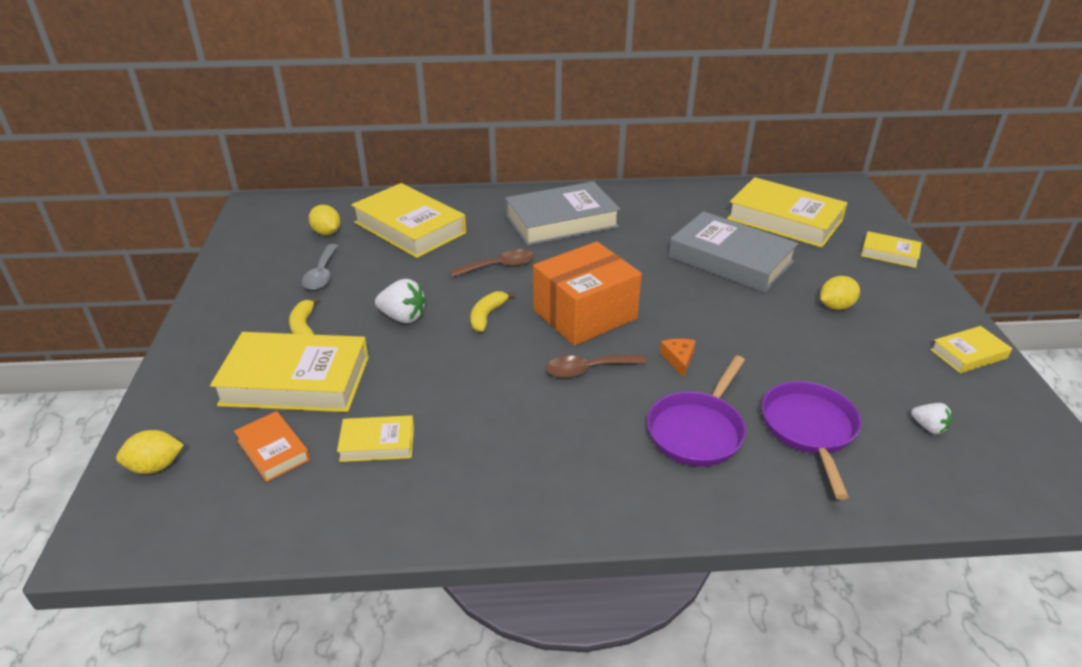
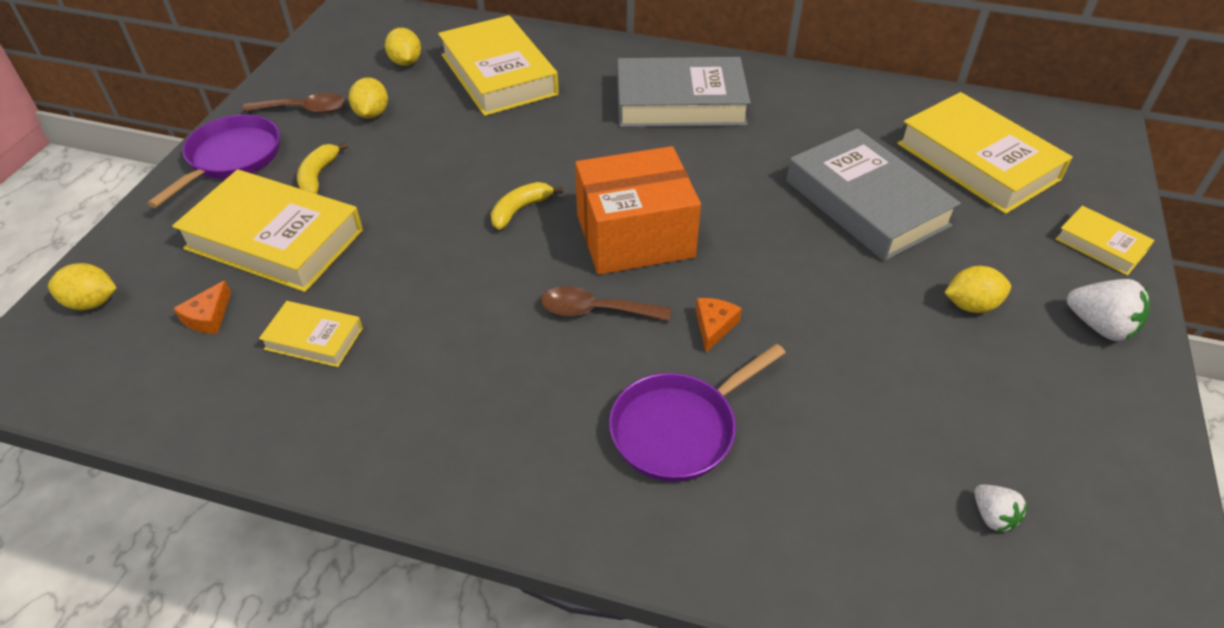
camera: 20 degrees right, 10 degrees up
(273, 450) = (208, 316): orange book -> orange cheese
(321, 274) = (372, 114): grey spoon -> yellow lemon
(403, 317) = (427, 189): white strawberry -> white strawberry (1099, 326)
(499, 266) = (570, 148): brown spoon -> brown spoon (303, 110)
(809, 429) = (824, 470): purple pan -> purple pan (231, 158)
(968, 354) = (1123, 425): yellow book -> none

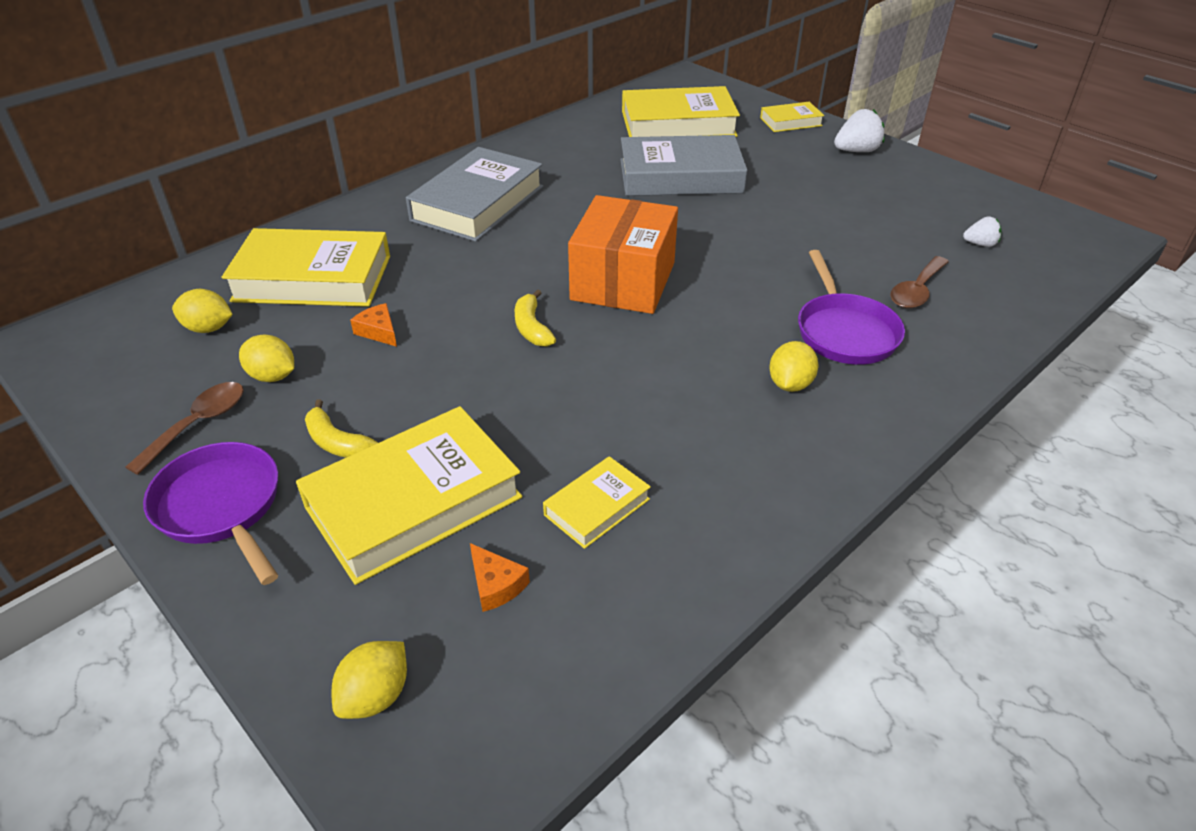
camera: 60 degrees left, 5 degrees down
(596, 310) = (694, 328): brown spoon -> brown spoon (916, 291)
(714, 326) = (754, 281): orange cheese -> orange cheese (379, 331)
(971, 305) = (808, 181): yellow lemon -> yellow lemon (790, 384)

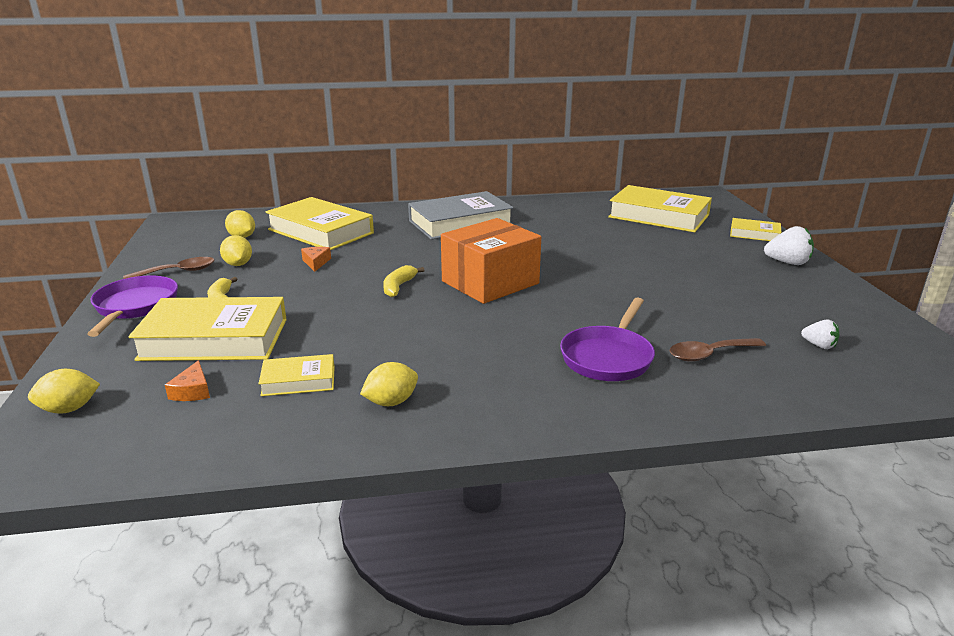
camera: 35 degrees right, 15 degrees down
(680, 176) = (616, 242): grey book -> none
(790, 384) = (518, 370): yellow lemon -> yellow lemon (391, 402)

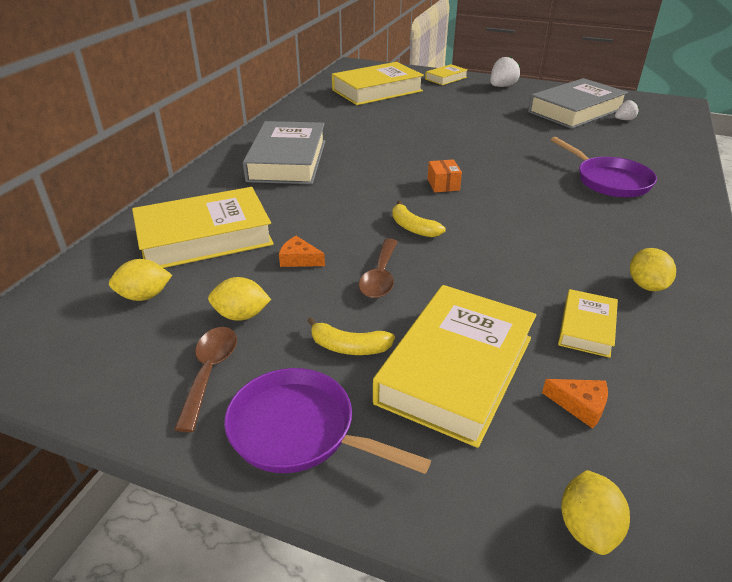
camera: 60 degrees left, 10 degrees up
(490, 282) = (443, 185): orange box -> orange box, size x0.40
(709, 354) = (621, 150): brown spoon -> brown spoon (380, 276)
(791, 312) = (575, 110): none -> grey book

